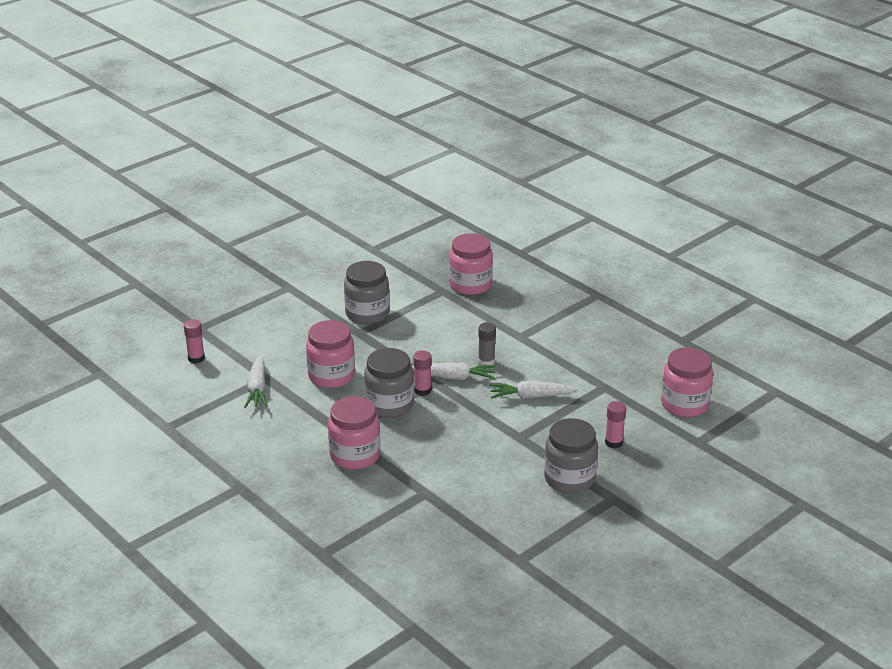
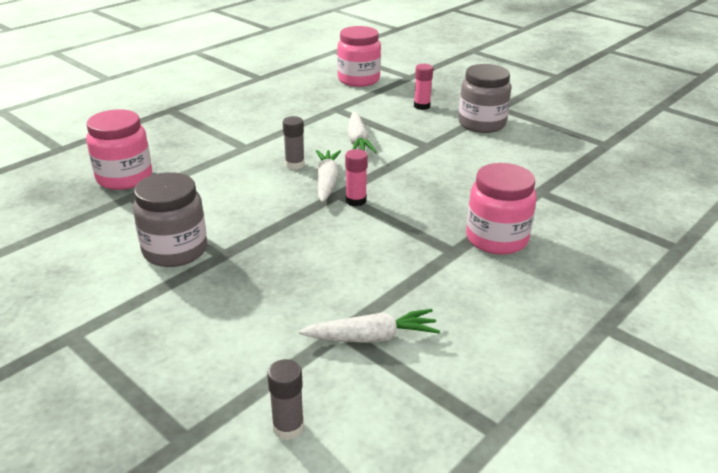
camera: 95 degrees left, 0 degrees up
(196, 358) = (288, 427): pink glue stick -> grey glue stick
(331, 376) = (331, 269): pink jar -> none
(389, 405) = (389, 221): grey jar -> none

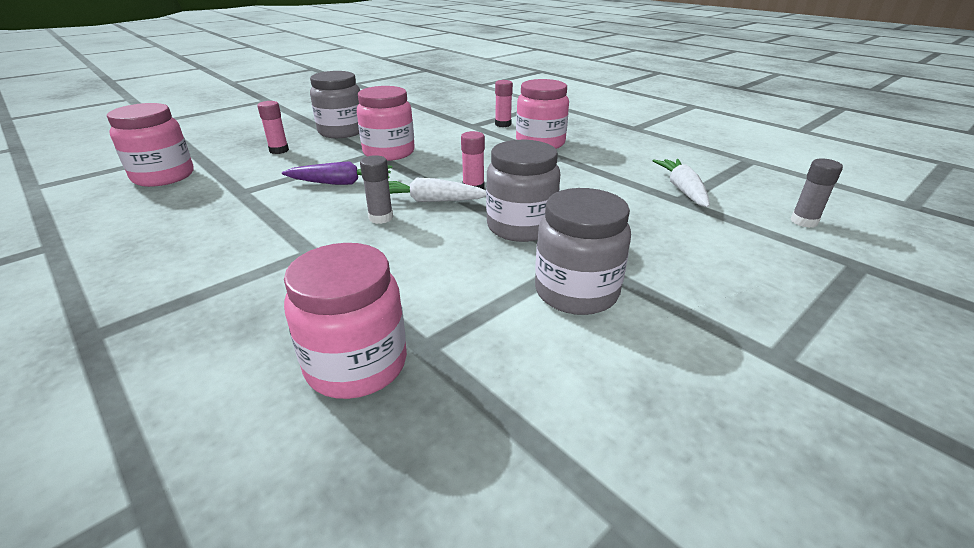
camera: 85 degrees left, 0 degrees up
(278, 226) = (521, 227): none -> grey jar
(358, 141) = (340, 183): white carrot -> purple carrot
(433, 152) = (389, 152): none -> pink jar
(556, 212) = (503, 124): none -> pink glue stick

